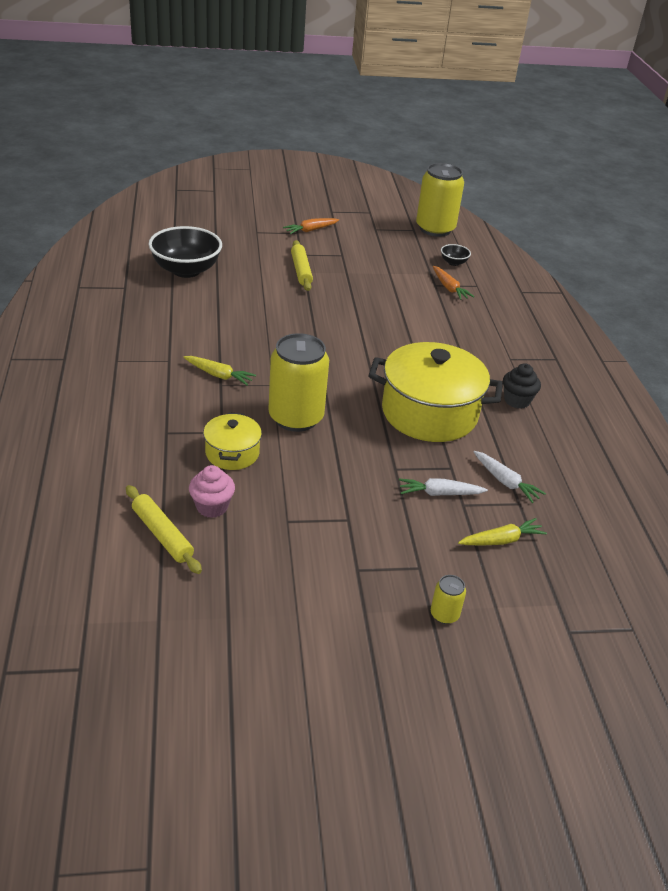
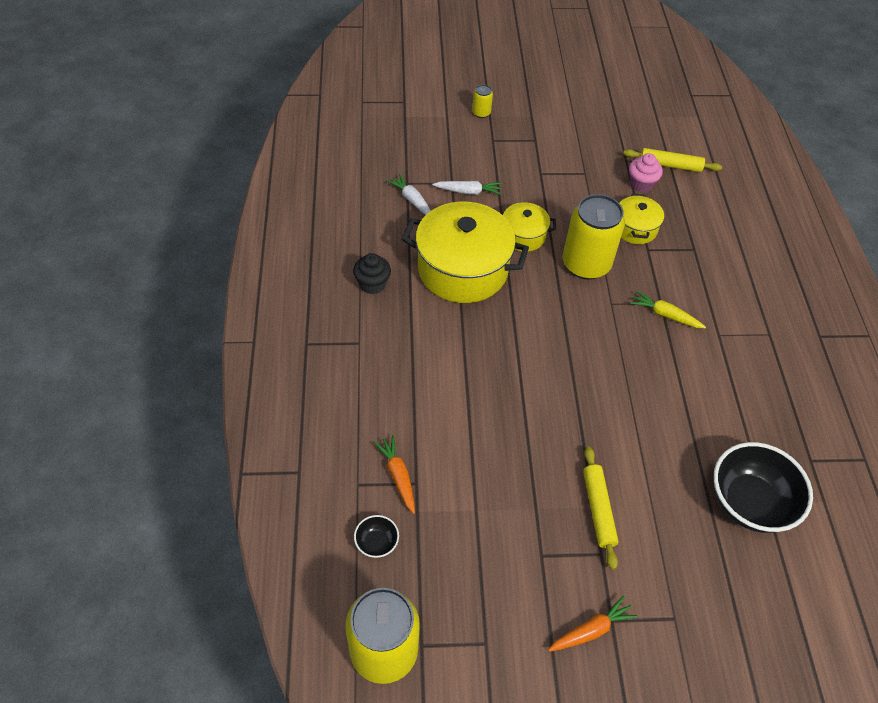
camera: 175 degrees left, 15 degrees up
(162, 535) = (670, 165): yellow rolling pin -> yellow rolling pin turned 45 degrees counterclockwise
(367, 445) = (523, 236): none -> yellow pot
(501, 540) = (430, 156): yellow carrot -> none

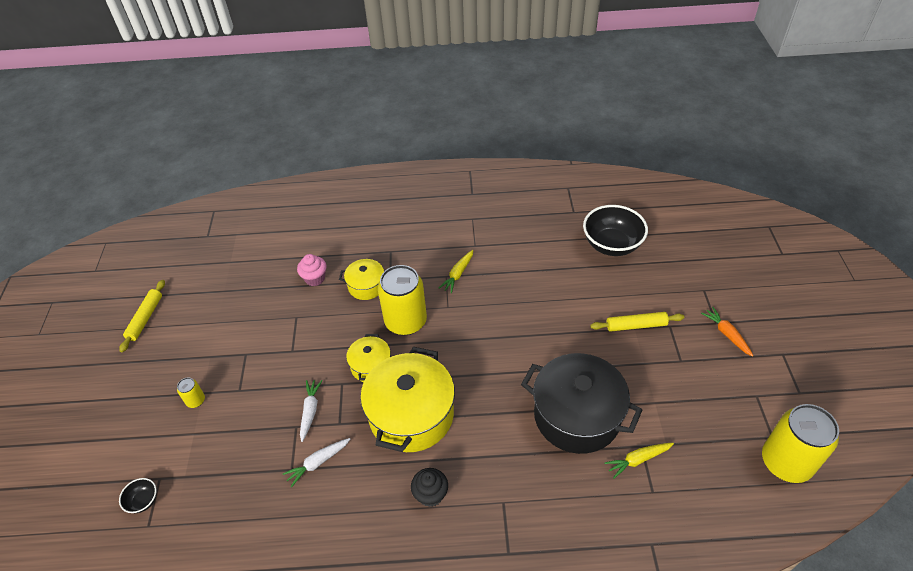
camera: 85 degrees left, 5 degrees down
(377, 543) = (701, 473): black bowl -> black bowl (143, 501)
(398, 476) = (638, 460): orange carrot -> yellow carrot
(458, 421) = (577, 416): none -> black pot
(670, 165) = (294, 257): yellow rolling pin -> yellow rolling pin (145, 318)

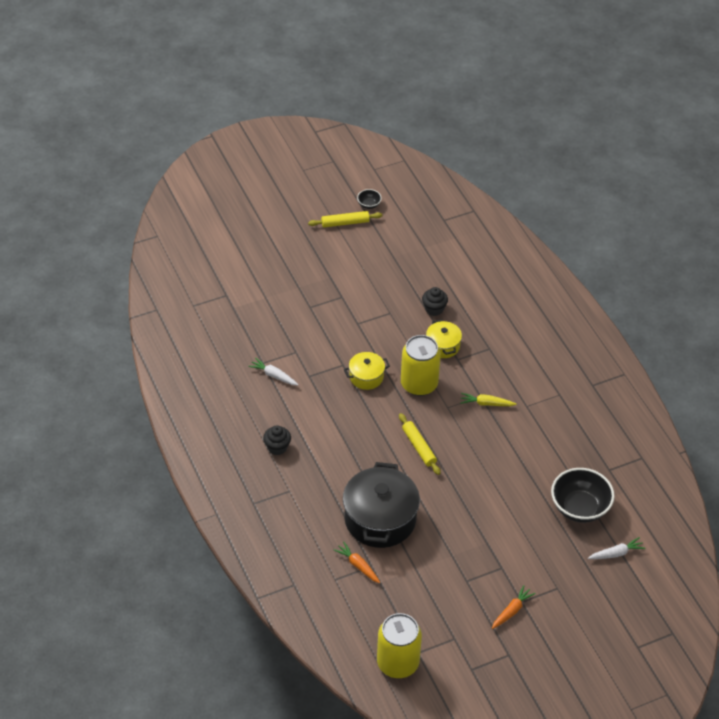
camera: 65 degrees right, 0 degrees up
(143, 501) = (208, 294): black bowl -> black bowl (369, 205)
(195, 400) = (290, 286): yellow can -> none
(310, 411) = (311, 355): white carrot -> white carrot (616, 553)
(315, 278) = (434, 309): pink cupcake -> black cupcake
(411, 415) = (335, 416): yellow pot -> none
(636, 325) = (490, 543): yellow rolling pin -> yellow rolling pin (419, 447)
(638, 460) = (358, 565): yellow carrot -> orange carrot

